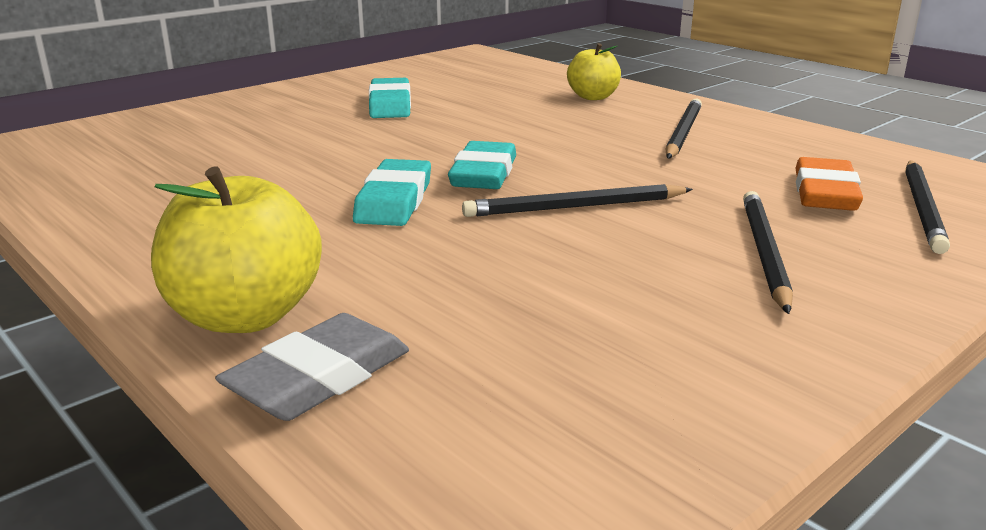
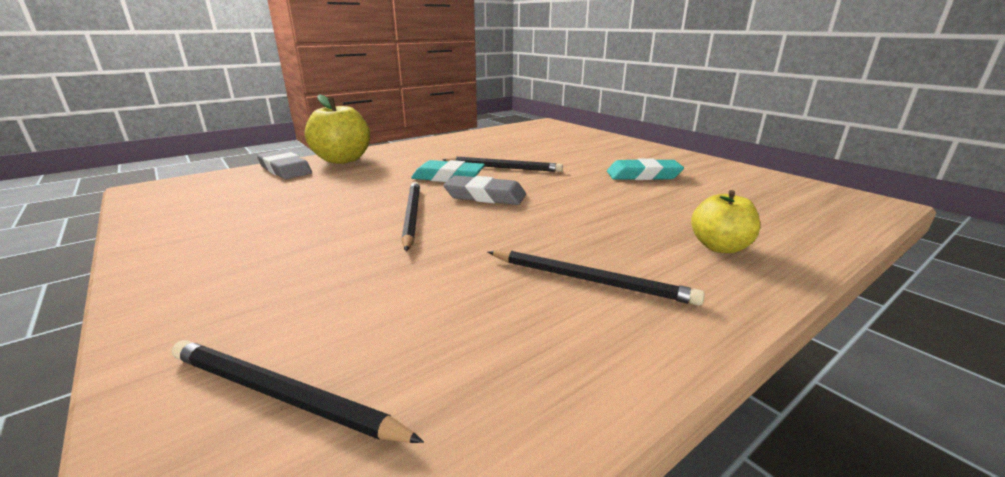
camera: 95 degrees right, 0 degrees up
(483, 174) = (485, 196): turquoise eraser -> grey eraser
(764, 252) = (284, 267): black pencil -> black pencil (503, 167)
(825, 193) = (374, 331): orange eraser -> none

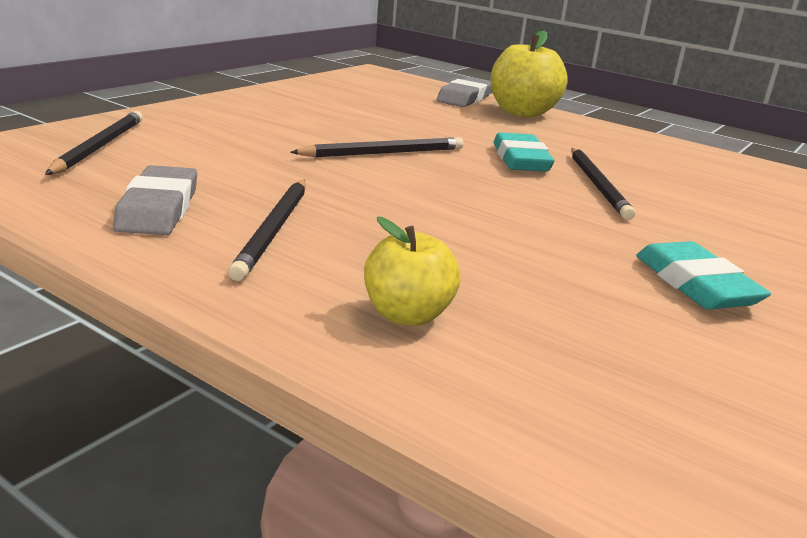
camera: 70 degrees right, 0 degrees up
(485, 196) = (473, 179): grey eraser -> grey eraser (158, 208)

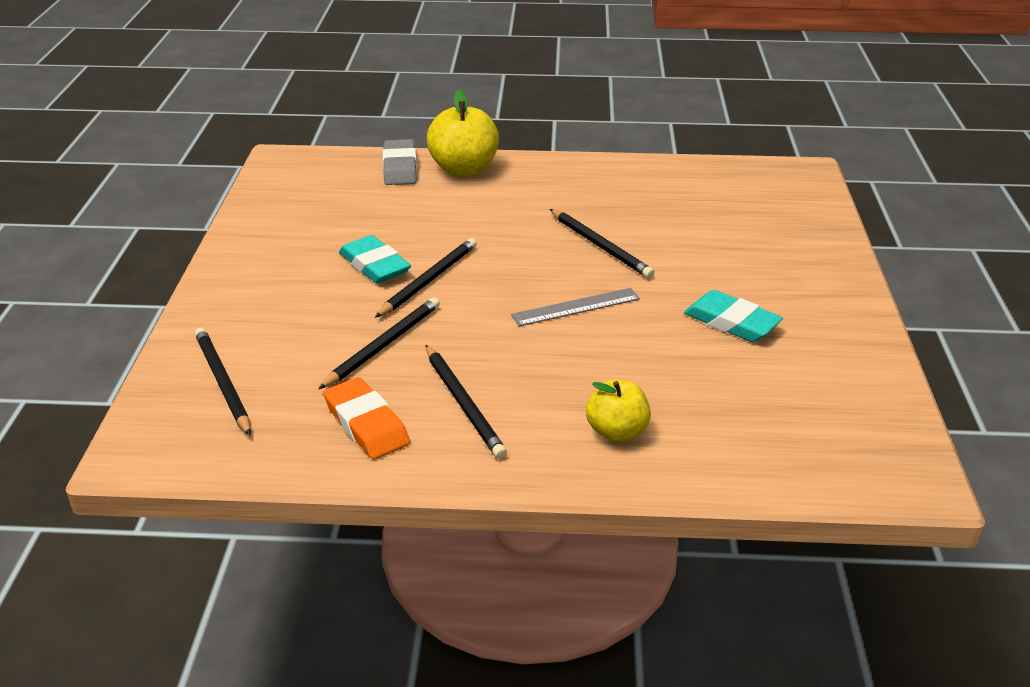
camera: 30 degrees left, 10 degrees up
(158, 208) = (366, 424): grey eraser -> orange eraser
(270, 172) = (383, 345): none -> black pencil
(507, 212) = (575, 307): none -> grey ruler
(520, 159) = (525, 239): turquoise eraser -> turquoise eraser (374, 265)

